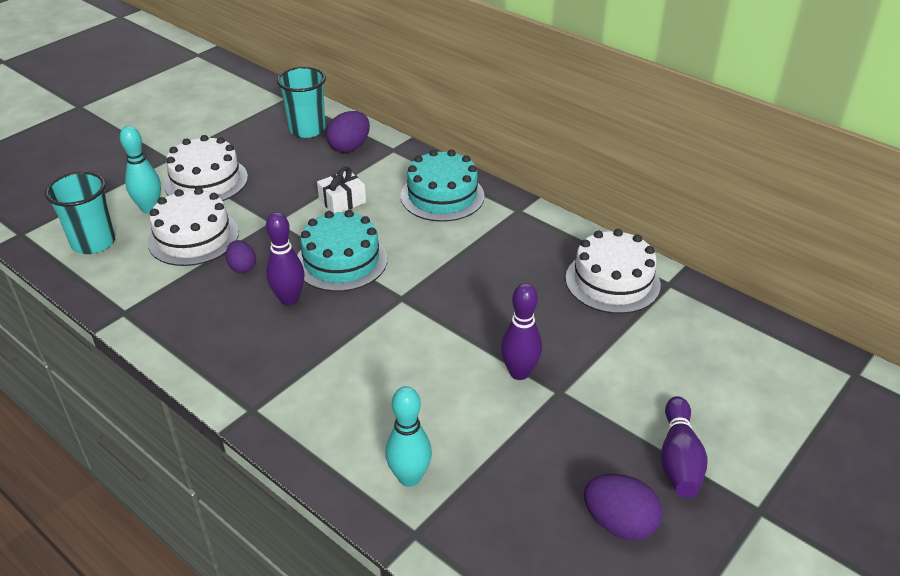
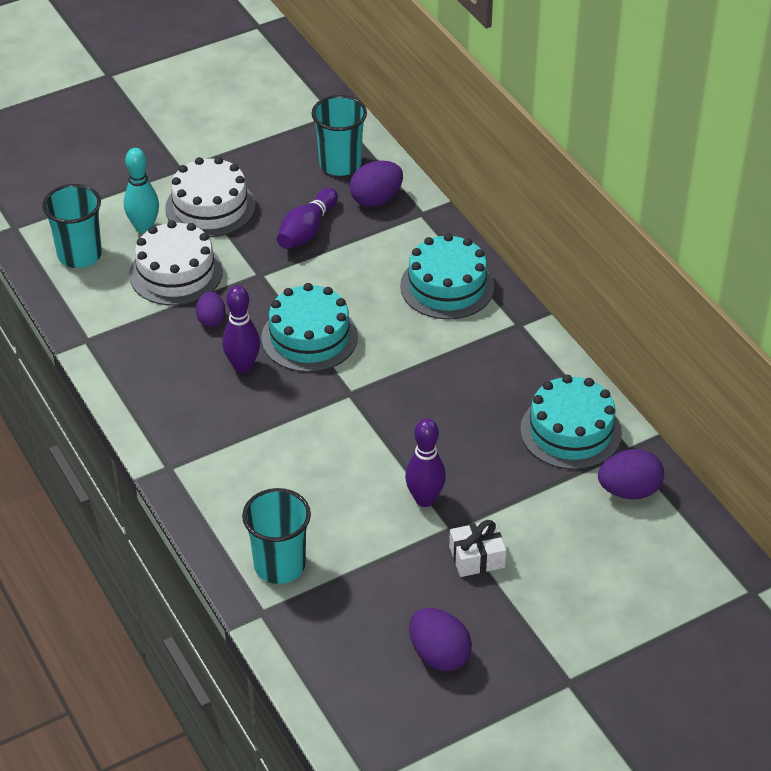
camera: 20 degrees right, 5 degrees up
(342, 201) = (339, 267): white gift -> white gift (477, 557)
(409, 477) = (279, 565): turquoise bowling pin -> turquoise cup
(612, 281) = (570, 431): white cake -> turquoise cake
(678, 459) = (525, 619): purple bowling pin -> purple bowling pin (307, 230)
(693, 317) = (629, 491): none -> purple egg

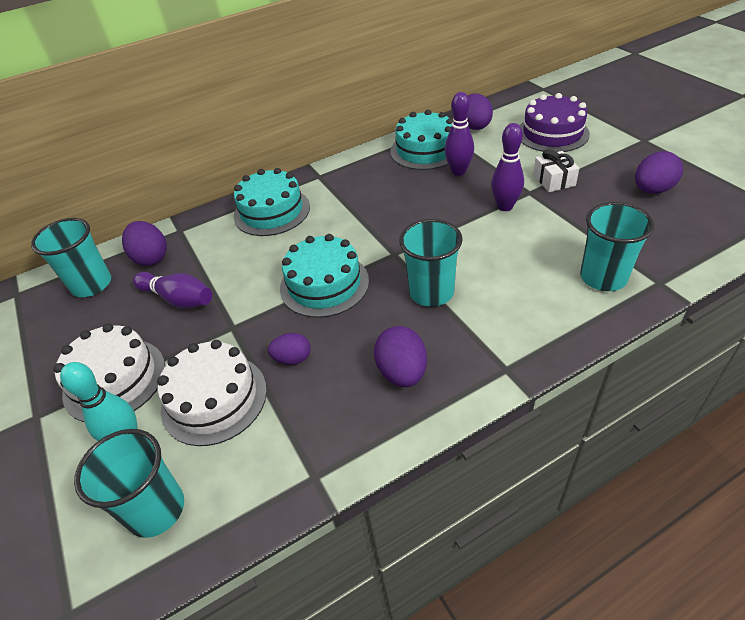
camera: 85 degrees left, 0 degrees up
(180, 394) = (402, 372): none -> purple egg
(243, 366) = (361, 327): purple bowling pin -> purple bowling pin (458, 171)
(282, 420) = (431, 292): none -> turquoise cup
(601, 577) = (552, 133): none -> purple cake

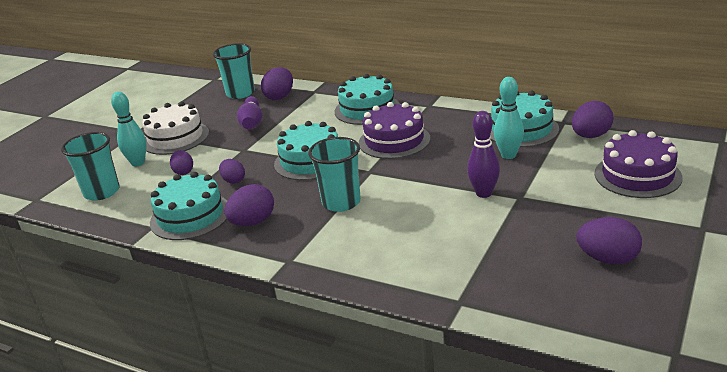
camera: 55 degrees right, 15 degrees down
(214, 398) = (183, 172): white cake -> purple egg
(330, 425) = (190, 216): none -> turquoise cake
(355, 218) = (394, 140): none -> purple cake
(458, 171) = (508, 155): purple bowling pin -> turquoise bowling pin
(554, 180) = (555, 202): white gift -> none
(603, 277) = (436, 271): turquoise cup -> none

